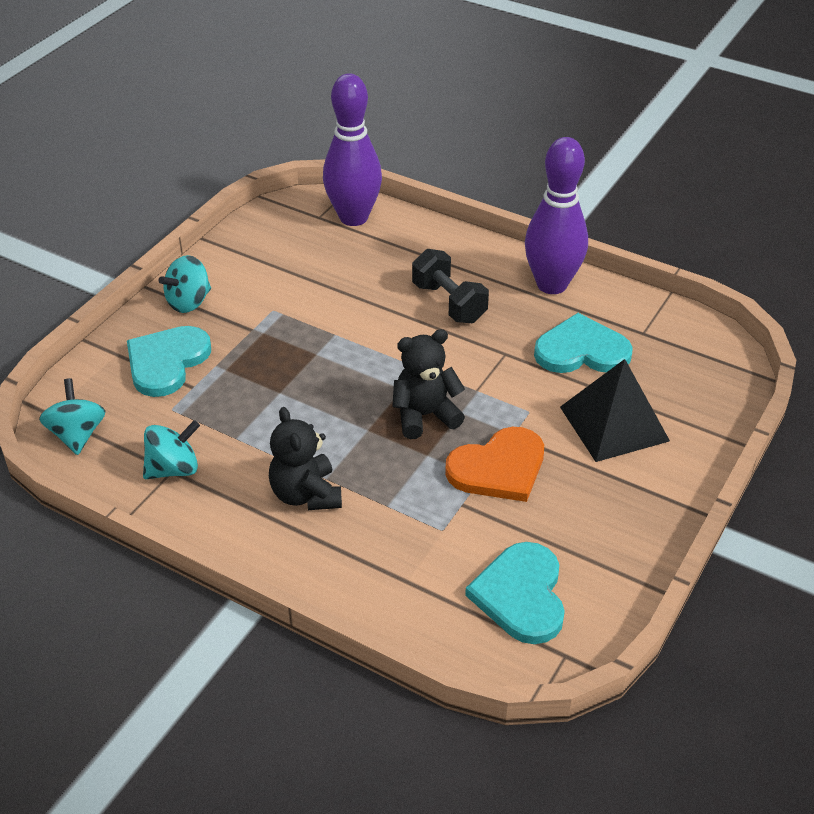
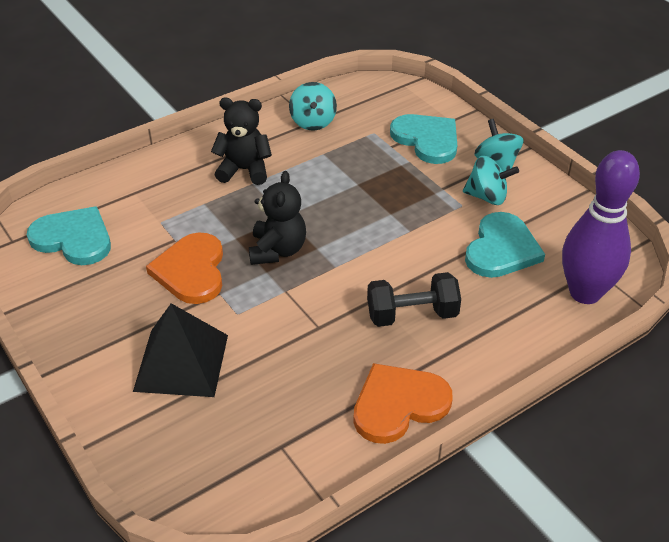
camera: 115 degrees right, 0 degrees up
(77, 435) = (374, 92): turquoise spinning top -> turquoise spinning top (487, 197)
(552, 284) = (398, 404): purple bowling pin -> orange heart
(581, 350) = (287, 383): turquoise heart -> turquoise heart (501, 249)

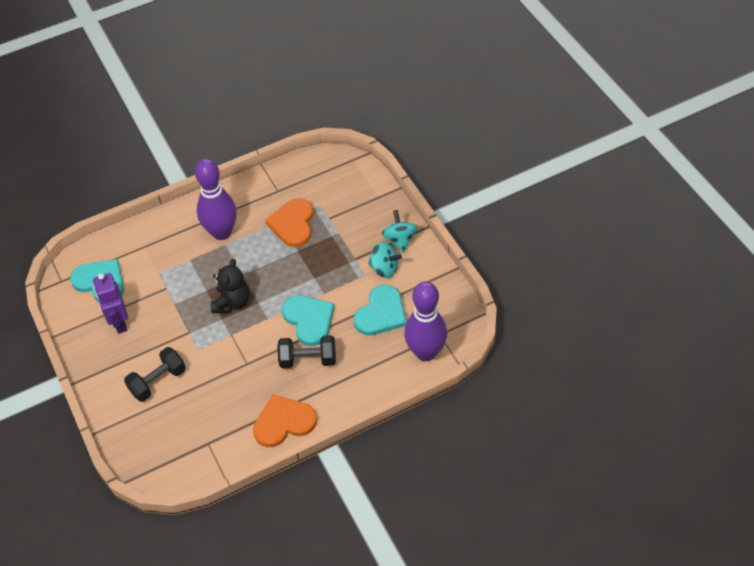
camera: 10 degrees right, 10 degrees up
(108, 287) = (119, 322): none -> purple robot
(181, 362) = (158, 381): black pyramid -> black dumbbell
(191, 271) = (173, 314): orange heart -> orange heart (293, 224)
(244, 170) = (221, 232): black teddy bear -> purple bowling pin
(313, 122) = (278, 191): turquoise spinning top -> none
(427, 140) = (356, 214): turquoise heart -> turquoise heart (309, 320)

